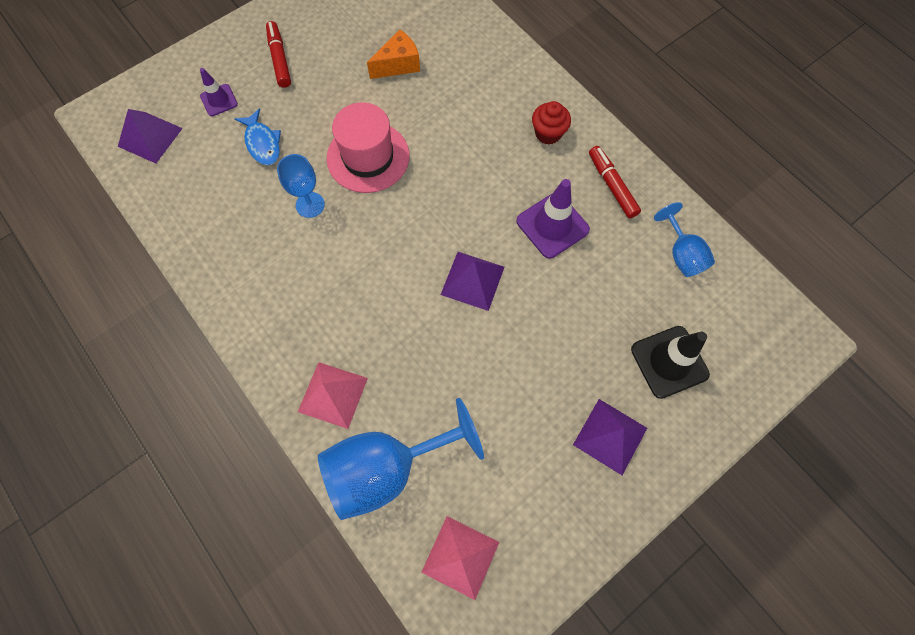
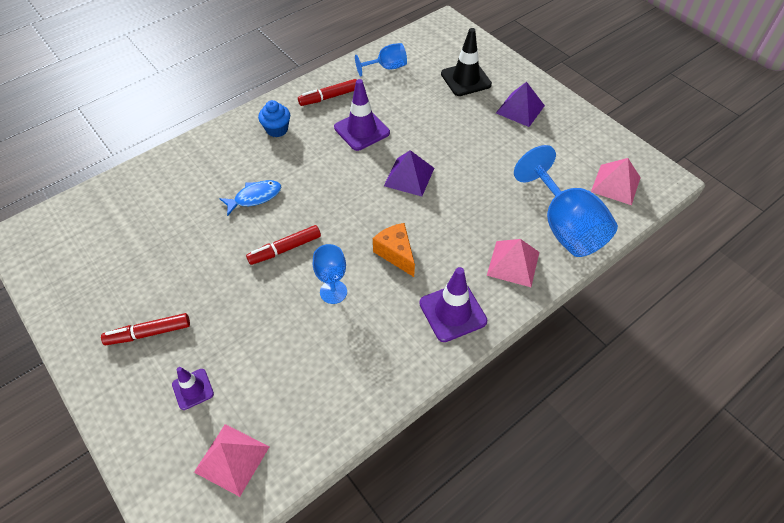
camera: 90 degrees left, 15 degrees down
(150, 137) = (232, 459): purple pyramid -> pink pyramid
(262, 143) = (257, 339): blue fish -> blue fish (255, 197)
(273, 322) = (452, 312): none -> purple traffic cone
(368, 157) = (285, 249): pink hat -> red marker
(398, 65) = (182, 229): orange cheese -> orange cheese (396, 254)
(548, 133) = (277, 129): red cupcake -> blue cupcake

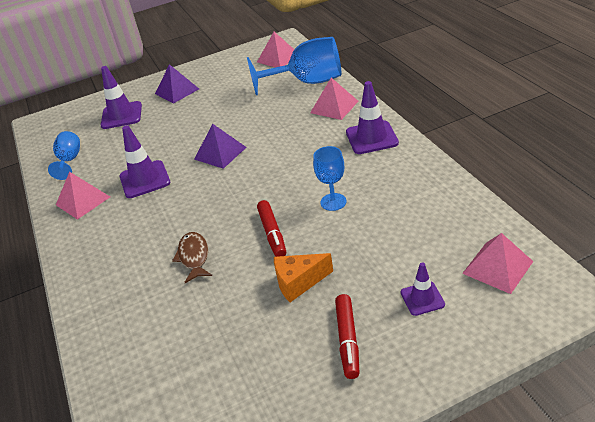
camera: 70 degrees left, 15 degrees down
(255, 197) = (194, 257): blue fish -> brown fish
(277, 129) = (104, 240): blue cupcake -> none
(329, 97) = (83, 200): red marker -> pink pyramid
(396, 254) = (303, 164): orange cheese -> orange cheese (298, 283)
(466, 79) = (121, 115): black traffic cone -> purple traffic cone

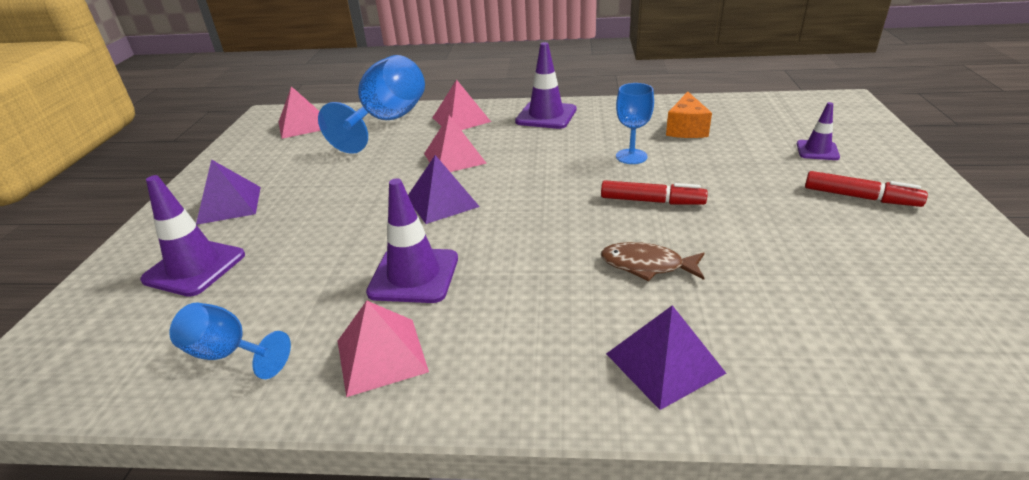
camera: 65 degrees left, 5 degrees down
(109, 291) = (664, 363): none -> purple pyramid
(298, 283) = (753, 204): orange cheese -> orange cheese (686, 129)
(497, 267) = (794, 114): pink pyramid -> pink pyramid (454, 158)

